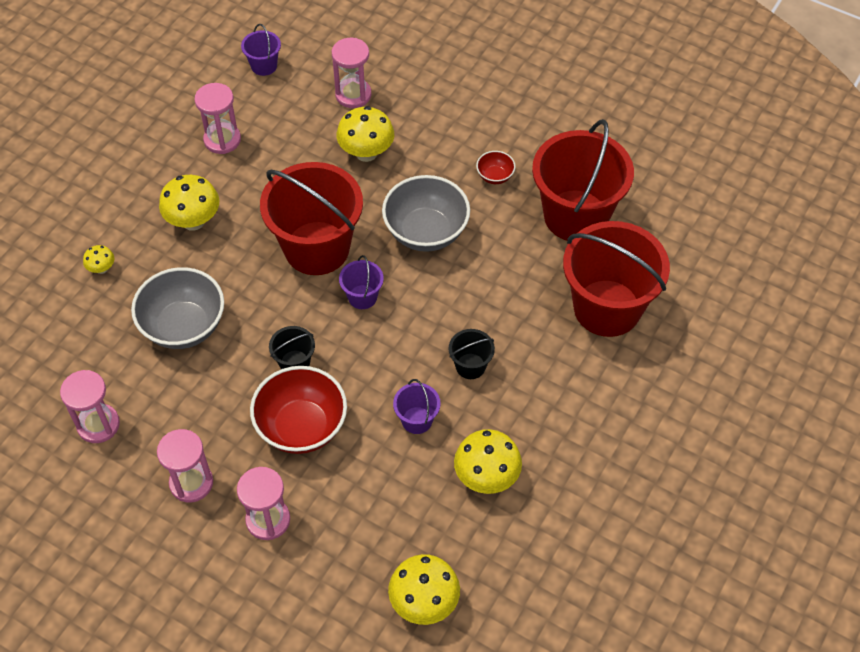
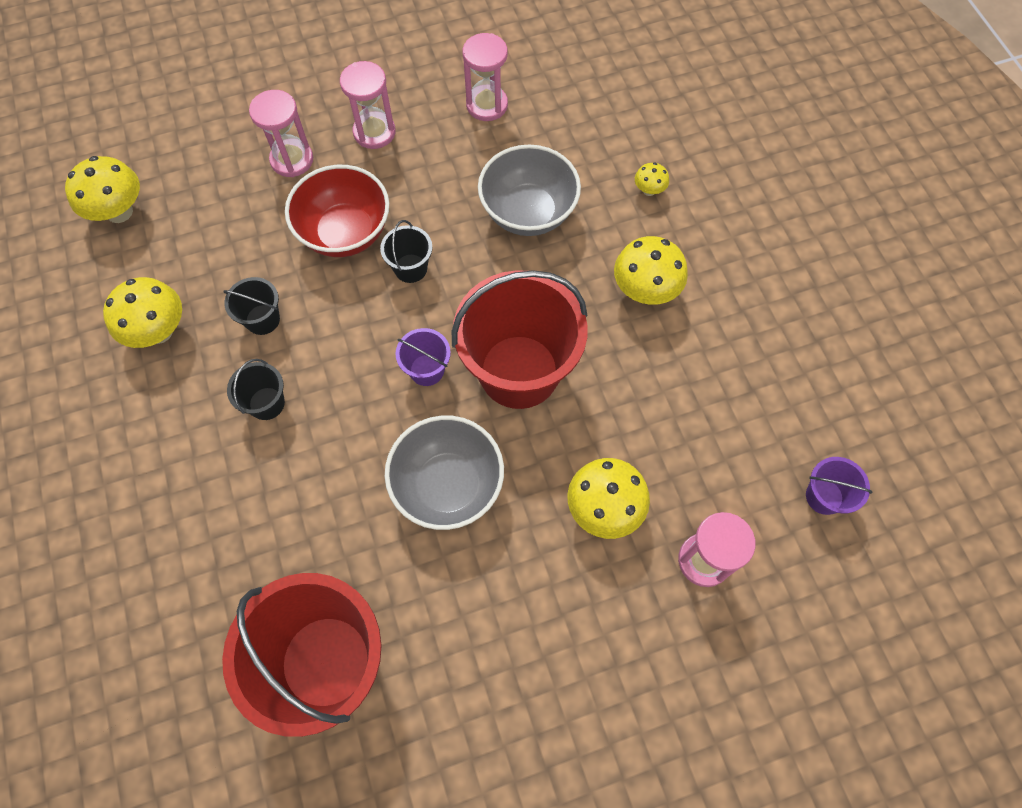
camera: 130 degrees right, 10 degrees up
(222, 140) = (736, 381): pink hourglass -> none
(417, 420) = (262, 319): purple bucket -> black bucket
(495, 176) = (456, 620): red bowl -> none
(607, 308) = (195, 585): red bucket -> none

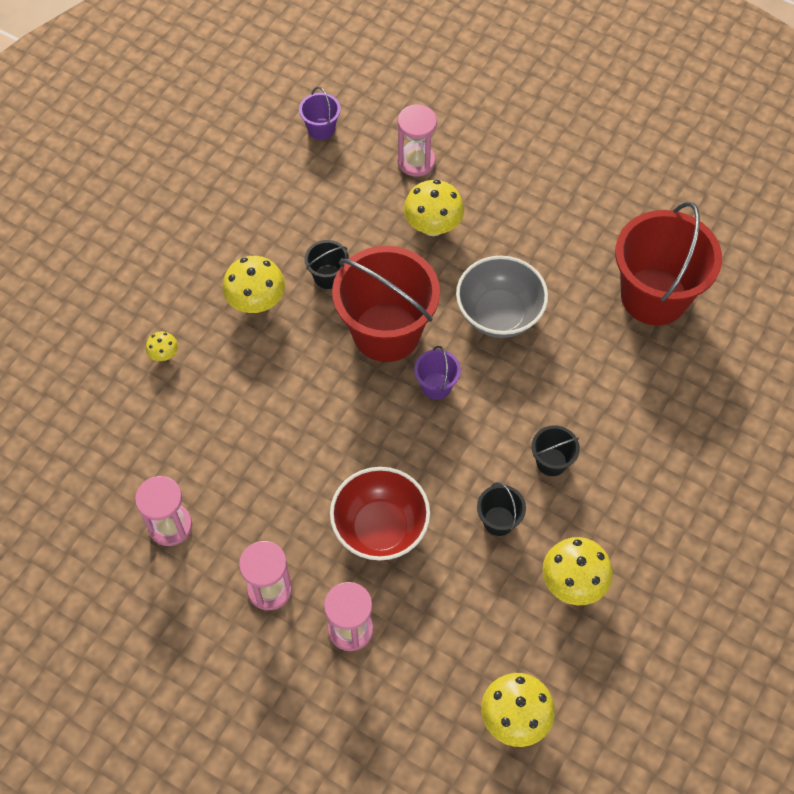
camera: 130 degrees left, 5 degrees down
(410, 268) = (369, 458): black bucket -> black bucket (328, 276)
(528, 212) = (253, 418): grey bowl -> none

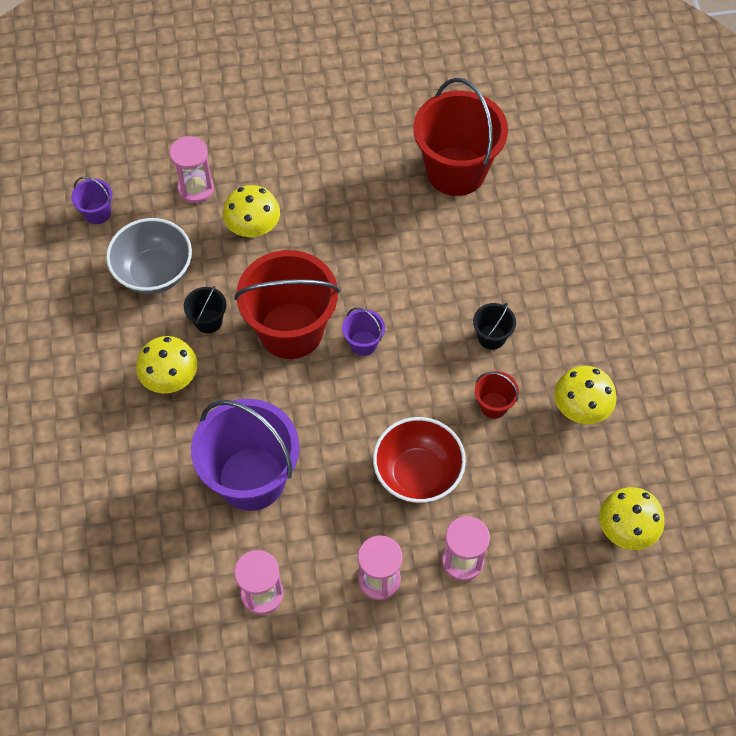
camera: 40 degrees left, 0 degrees up
(164, 355) = (134, 472): yellow mushroom -> none
(246, 428) = (251, 478): none -> purple bucket
(498, 521) = (493, 405): black bucket -> red bucket
(499, 314) = (361, 259): grey bowl -> grey bowl (154, 273)

